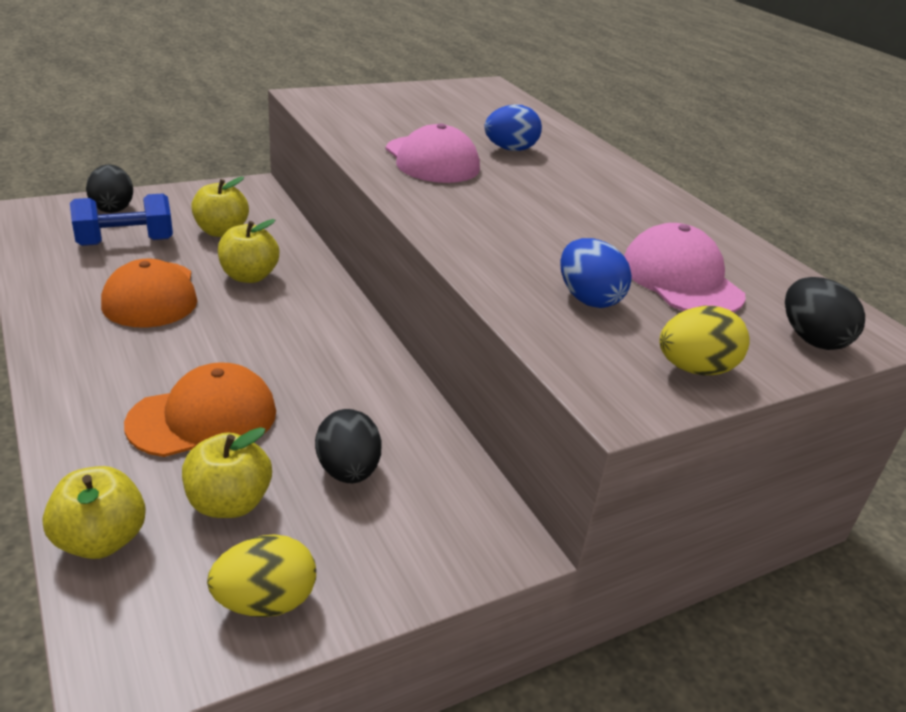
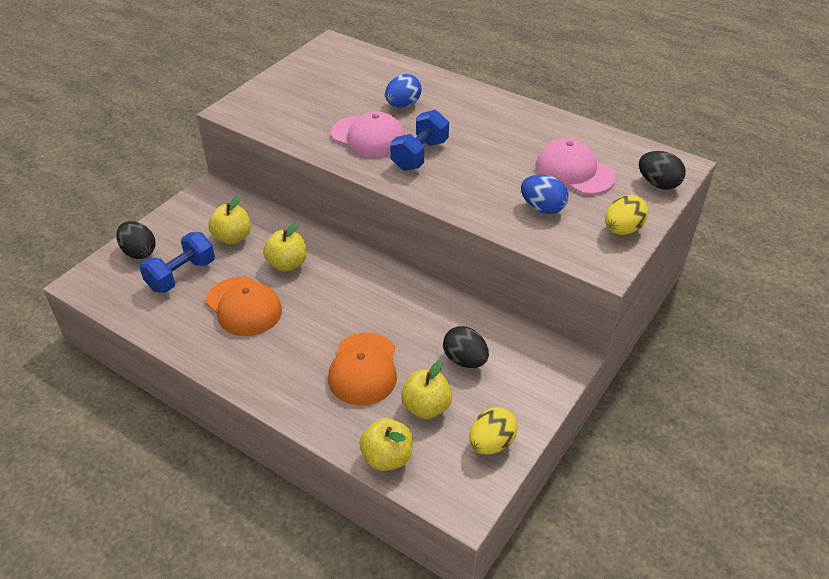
camera: 25 degrees left, 10 degrees up
(203, 418) = (363, 369): orange cap -> orange cap turned 150 degrees clockwise
(476, 194) = (420, 155): none -> blue dumbbell

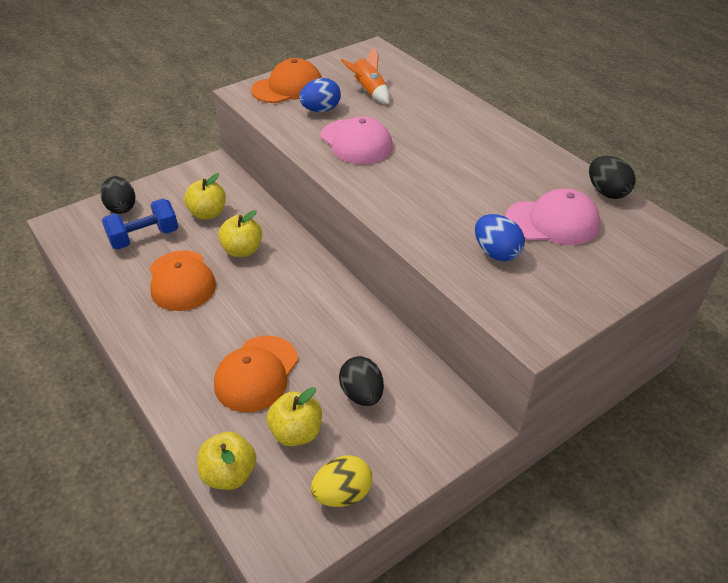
camera: 20 degrees right, 0 degrees up
(271, 97) = (288, 87): none -> orange cap
(352, 86) = (369, 91): none -> orange rocket
(403, 105) = (408, 118): blue egg -> blue egg (321, 110)
(420, 155) = (397, 170): blue dumbbell -> none
(574, 171) = (552, 222): pink cap -> pink cap turned 120 degrees clockwise
(622, 230) = (575, 298): yellow egg -> none
(658, 184) = (643, 257): black egg -> black egg (606, 192)

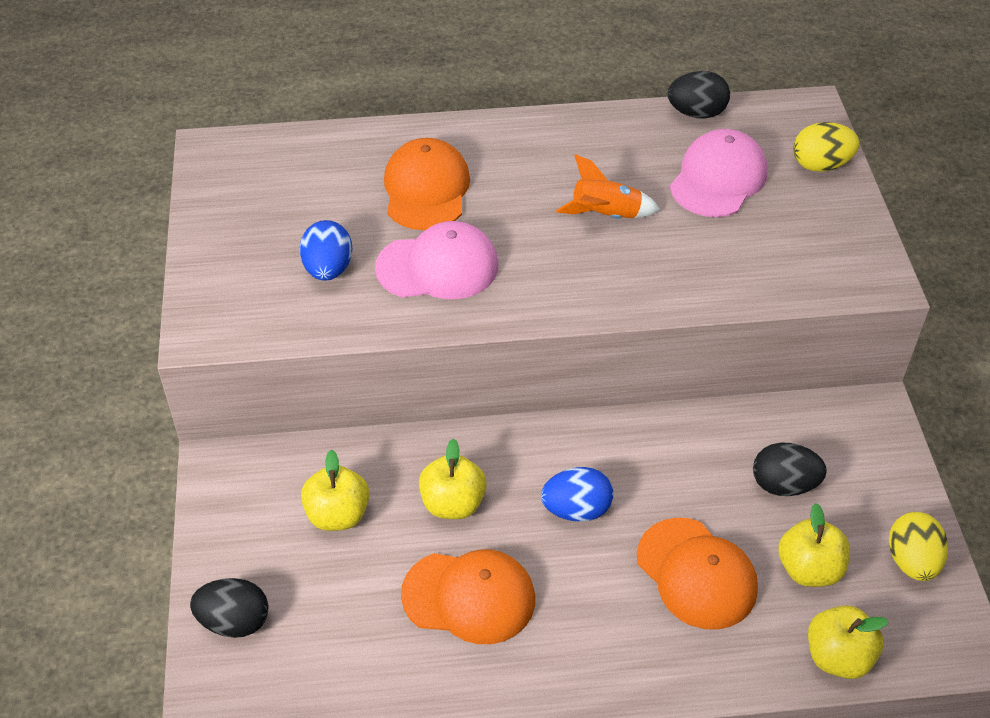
camera: 60 degrees left, 5 degrees up
(144, 237) = (336, 613): blue dumbbell -> none
(288, 87) = (234, 280): orange cap -> orange cap (426, 189)
(369, 91) = (324, 203): orange rocket -> orange rocket (605, 215)
(496, 253) = (741, 246): blue egg -> blue egg (576, 510)
(626, 266) = (820, 165): none -> yellow egg

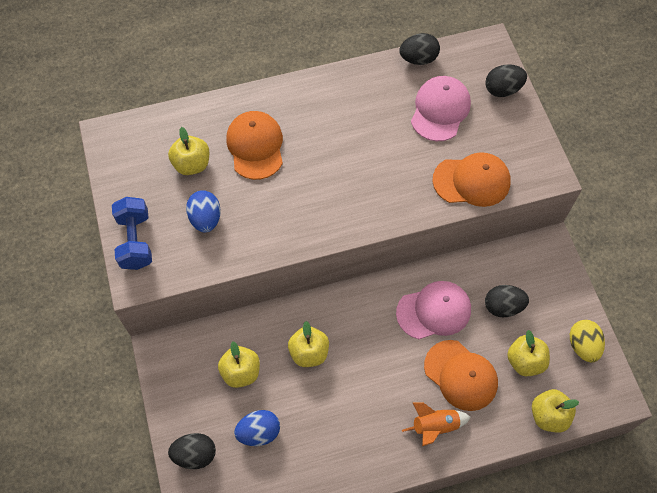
camera: 10 degrees left, 15 degrees up
(215, 283) = (135, 241): none -> blue dumbbell
(326, 200) = (192, 164): none -> yellow apple
(438, 267) = (275, 206): pink cap -> pink cap (434, 311)
(469, 597) = (331, 414): orange cap -> orange cap (471, 181)
(576, 510) = (383, 344): blue egg -> blue egg (259, 432)
(605, 215) = (374, 150): orange rocket -> orange rocket (435, 426)
(820, 165) = (502, 89): yellow egg -> black egg

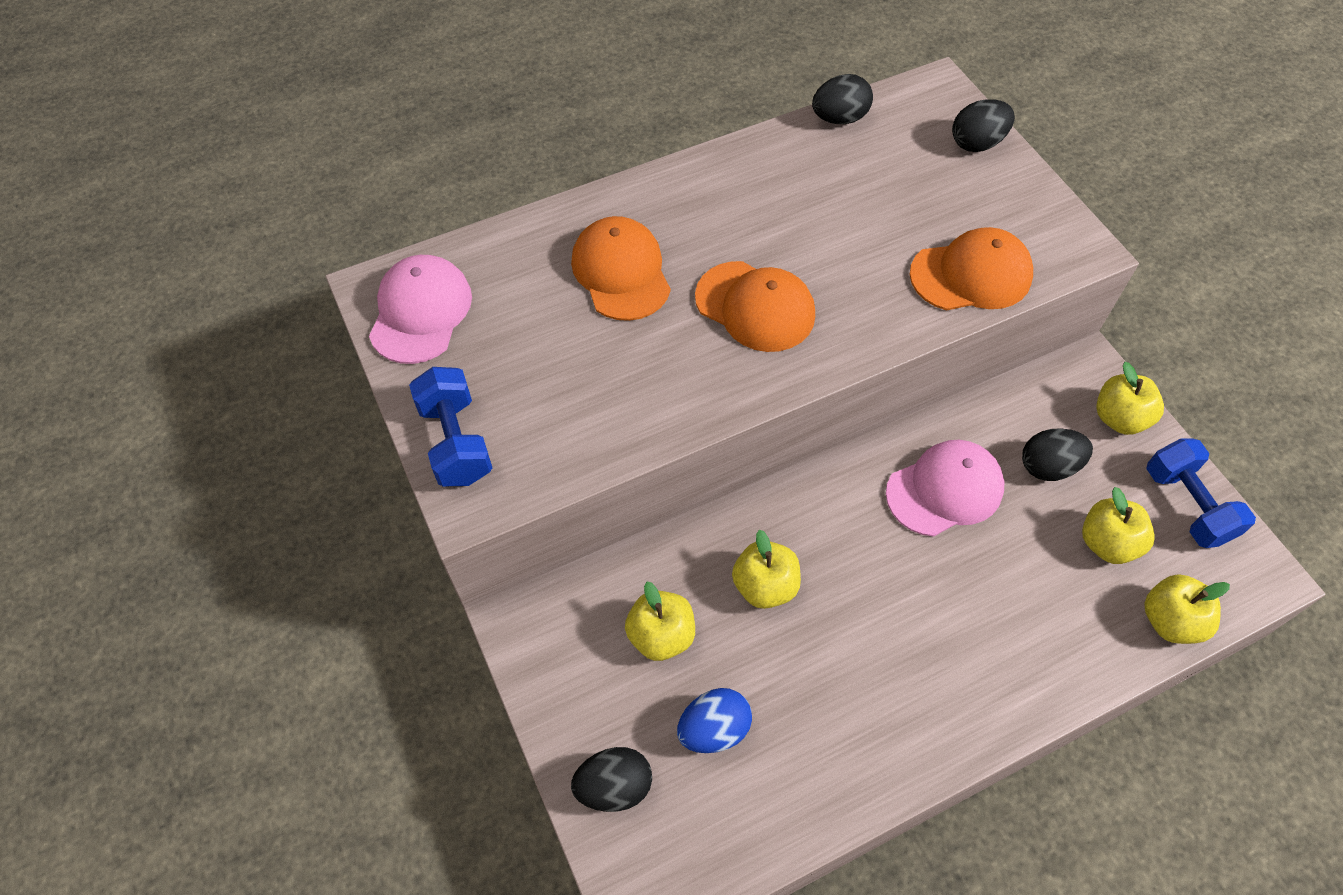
camera: 10 degrees left, 5 degrees down
(192, 164) = (525, 312): yellow apple -> yellow apple (1119, 418)
(205, 219) = (566, 391): blue egg -> none
(435, 426) = (997, 669): orange rocket -> none
(440, 110) = (892, 183): pink cap -> pink cap (420, 312)
(461, 375) = (1015, 581): orange cap -> orange cap (755, 306)
(582, 345) = (1186, 505): yellow egg -> blue dumbbell

